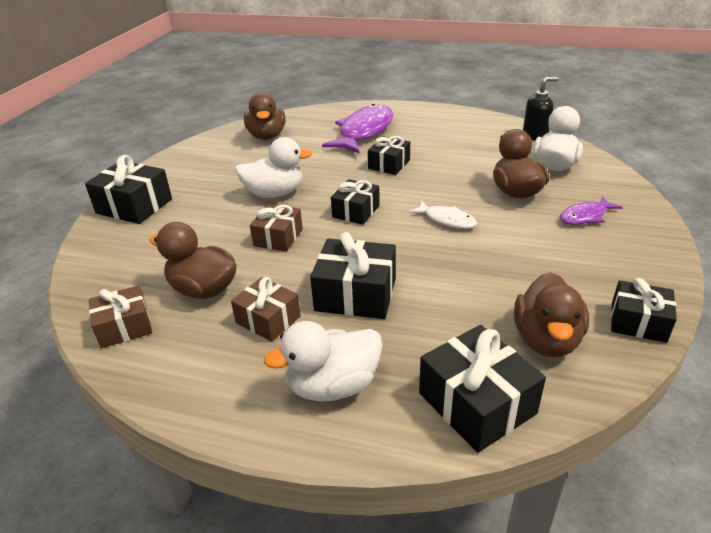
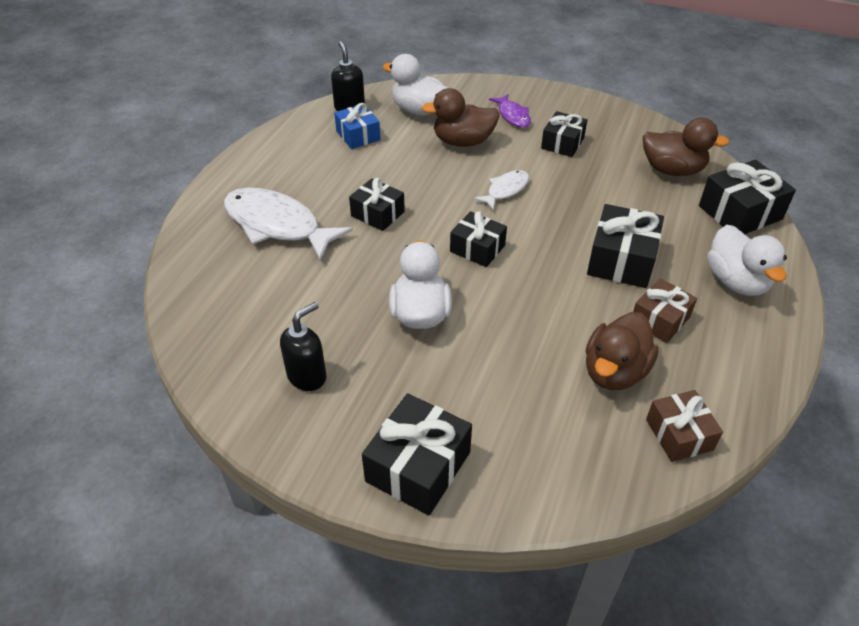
camera: 85 degrees left, 10 degrees up
(218, 161) = (307, 376): none -> black soap dispenser
(267, 136) = (243, 322): brown duck -> none
(278, 237) = (521, 311): brown gift -> none
(364, 132) = (277, 225): purple fish -> white fish
(493, 144) = (358, 135): none -> blue gift
(638, 322) = (650, 128): black gift -> black gift (562, 143)

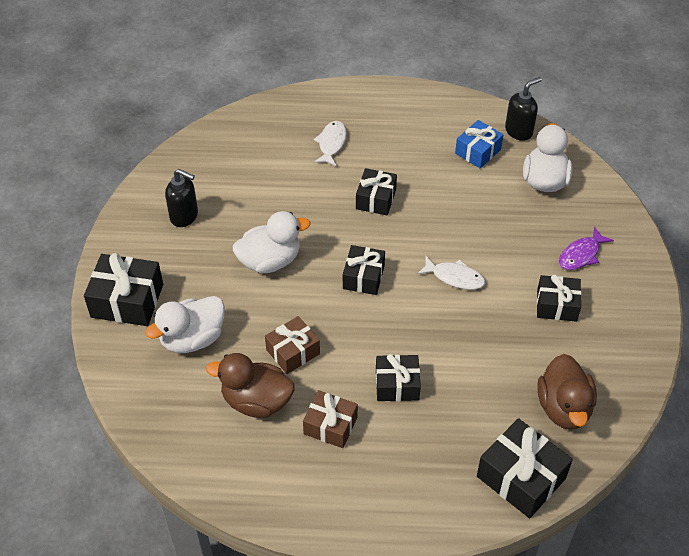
camera: 70 degrees right, 5 degrees up
(277, 225) = (331, 143): white fish -> white fish, size x0.51
(463, 142) = (512, 227): brown duck -> none
(621, 260) = (397, 384): black gift -> black gift, size x0.66
(679, 434) = (206, 455): brown gift -> brown gift (293, 352)
(736, 281) = (408, 482): white duck -> white duck (192, 339)

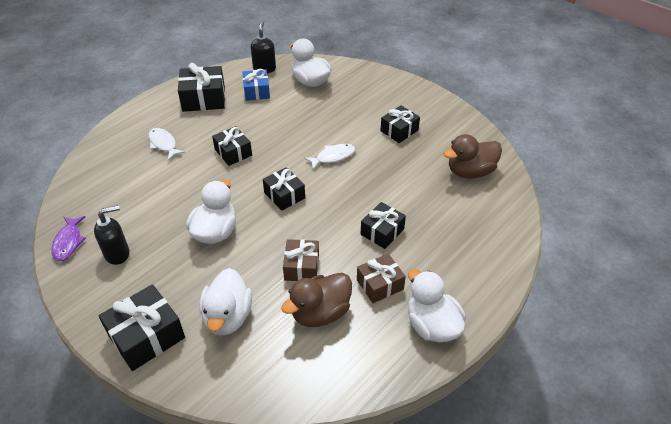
camera: 50 degrees left, 5 degrees down
(322, 498) = (432, 325): none -> white duck
(521, 477) = (501, 219): black gift -> black gift (204, 99)
(564, 408) = (470, 172): brown duck -> brown duck turned 120 degrees clockwise
(581, 255) = (376, 101): purple fish -> purple fish (68, 242)

